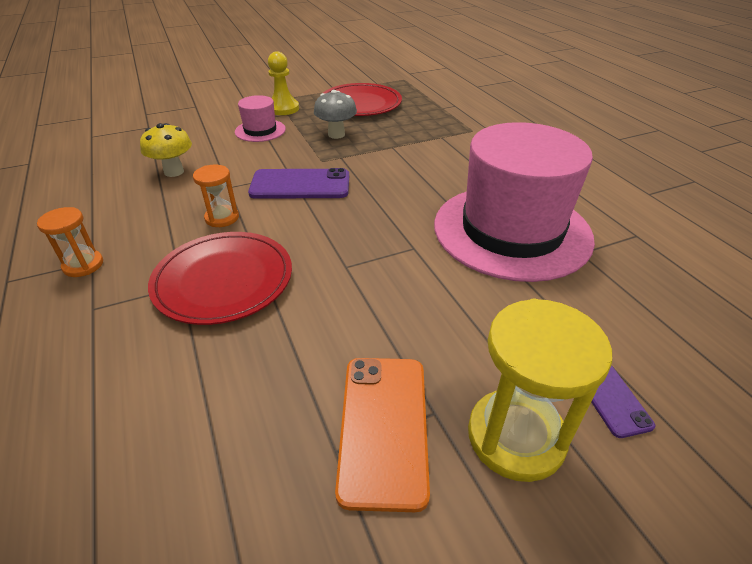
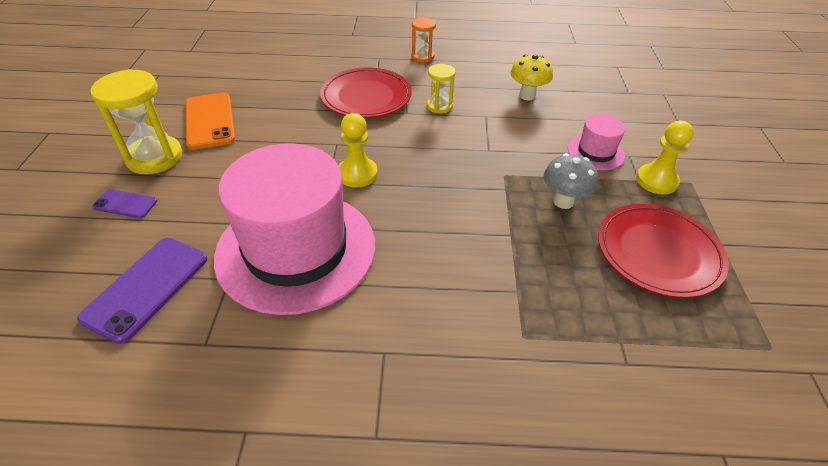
camera: 115 degrees right, 5 degrees up
(222, 218) = (439, 106): orange hourglass -> yellow hourglass
(300, 185) = (465, 151): purple phone -> purple phone (146, 288)
(383, 427) = (210, 121): orange phone -> orange phone turned 45 degrees clockwise
(385, 233) = (357, 174): none -> yellow pawn

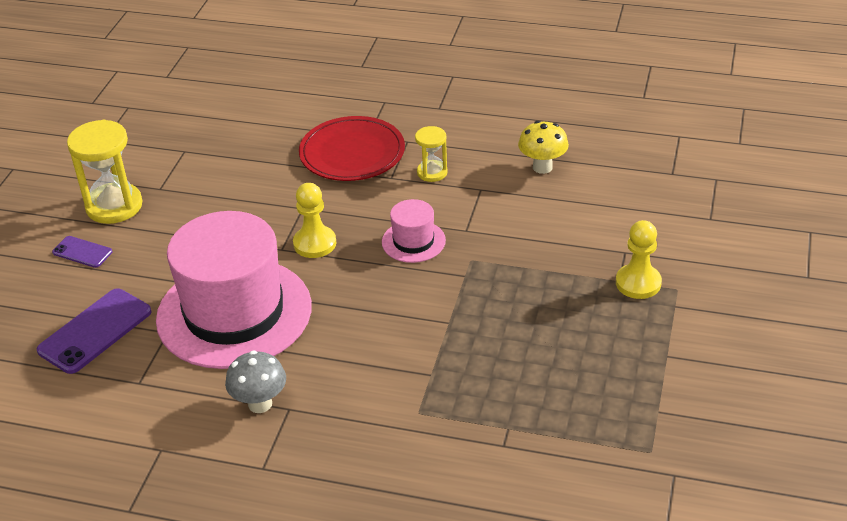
camera: 15 degrees right, 5 degrees down
(210, 121) = (175, 169): orange phone -> none
(422, 57) = (437, 104): orange hourglass -> none
(563, 201) = (521, 294): grey mushroom -> grey mushroom (260, 404)
(596, 152) = (587, 244): pink hat -> pink hat (413, 241)
(658, 252) = (593, 356): red plate -> none

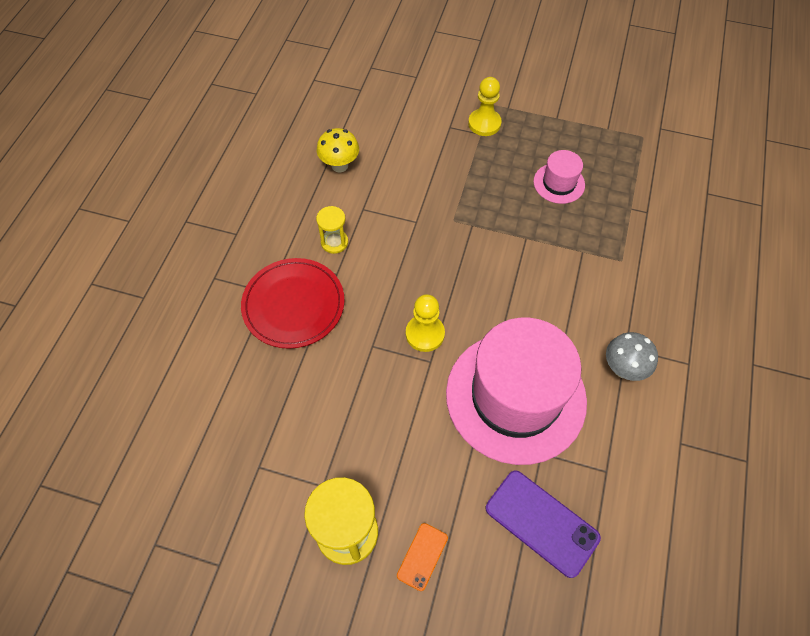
camera: 90 degrees left, 20 degrees up
(82, 252) = (422, 556): purple phone -> orange phone
(413, 241) = (427, 258): pink hat -> pink hat (559, 183)

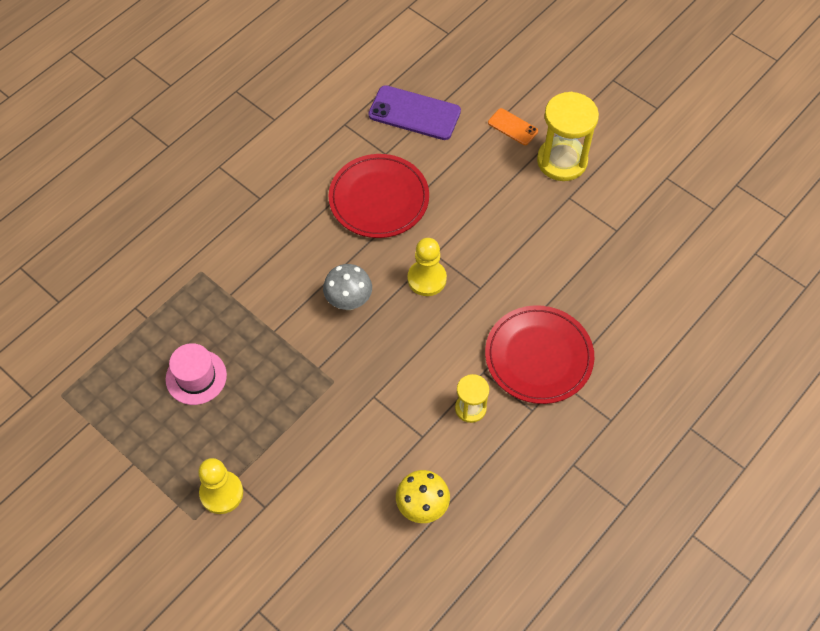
camera: 155 degrees left, 0 degrees up
(422, 556) = (512, 127): orange phone -> orange phone turned 75 degrees clockwise
(515, 396) = (379, 199): pink hat -> red plate
(541, 522) = (414, 113): purple phone -> purple phone turned 45 degrees counterclockwise
(623, 369) = (275, 183): grey mushroom -> grey mushroom (349, 301)

